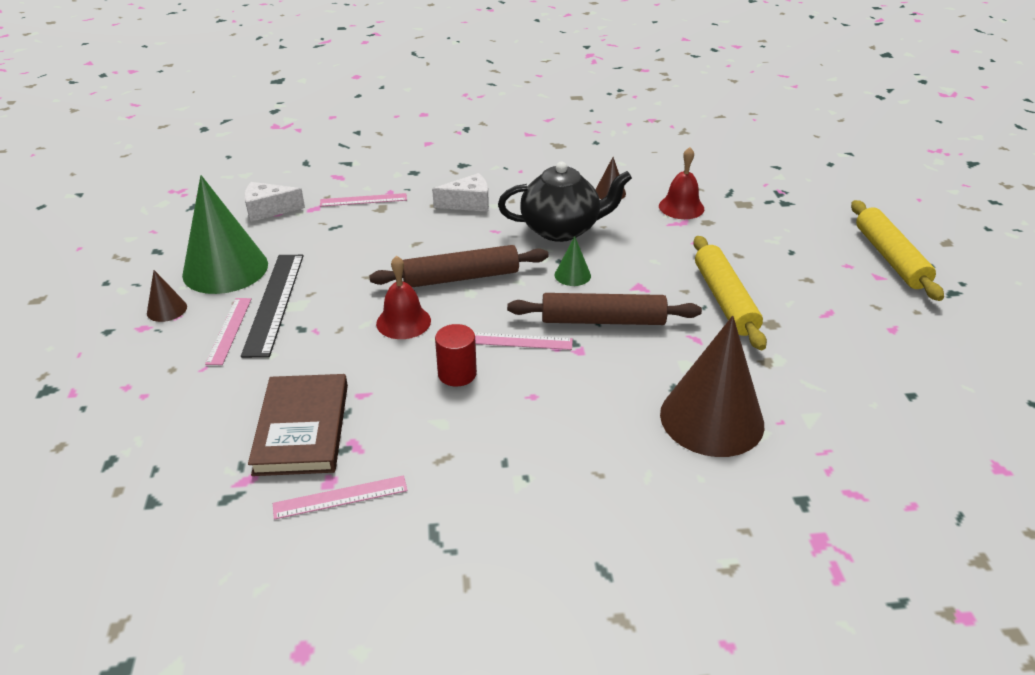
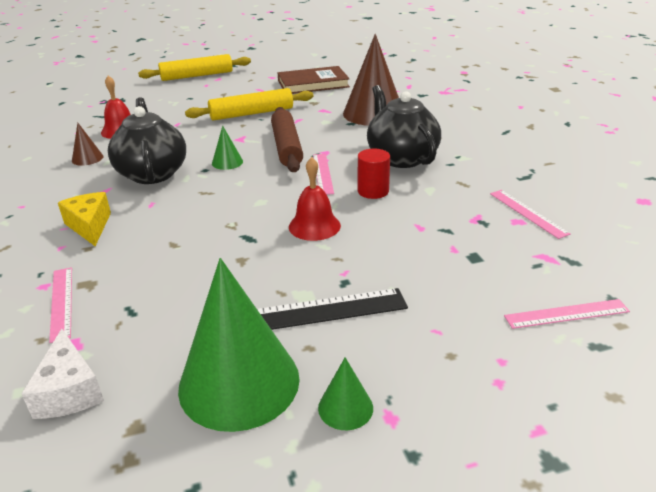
camera: 100 degrees left, 5 degrees down
(167, 309) = (345, 407): brown cone -> green cone
(229, 330) = (366, 333): pink ruler -> pink ruler (566, 314)
(302, 428) = (476, 246): brown book -> brown book (313, 84)
(461, 277) = (237, 209): brown rolling pin -> none
(468, 203) = (90, 226): white cheese -> yellow cheese
(539, 416) = (401, 158): none -> black teapot

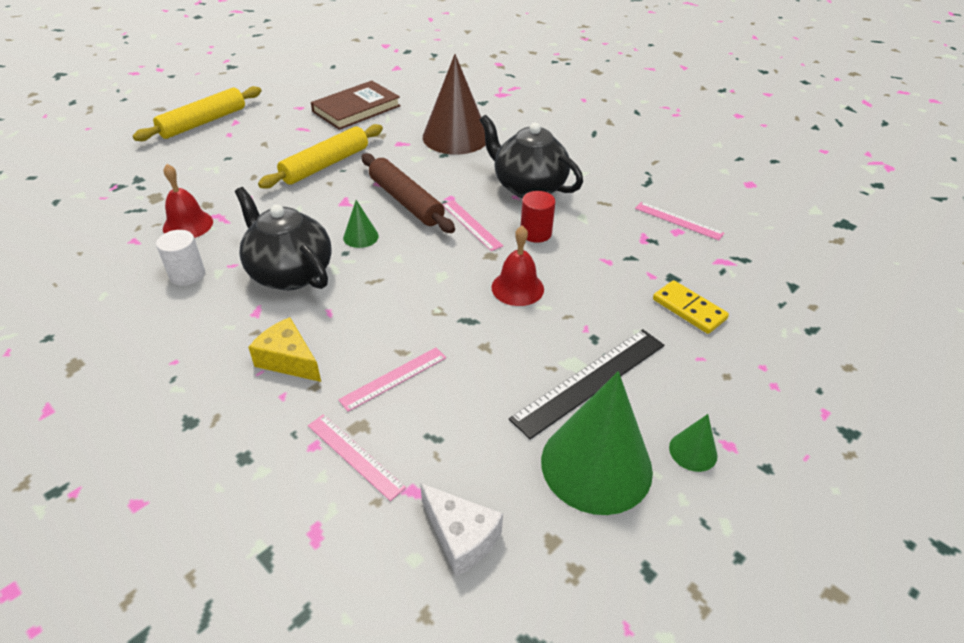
camera: 30 degrees left, 10 degrees up
(87, 158) = (187, 274): brown cone -> white cylinder
(465, 286) = (689, 309): none -> yellow domino
(566, 314) = (774, 309): pink ruler -> pink ruler (393, 378)

